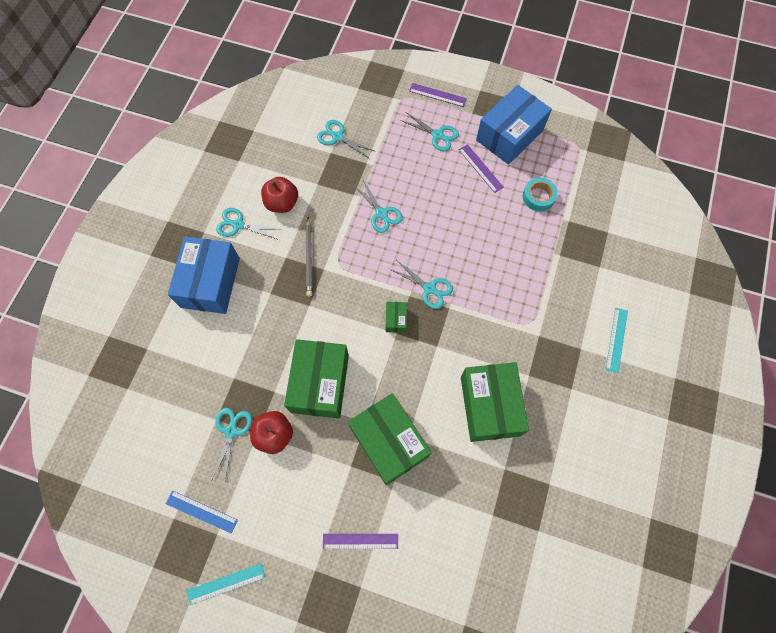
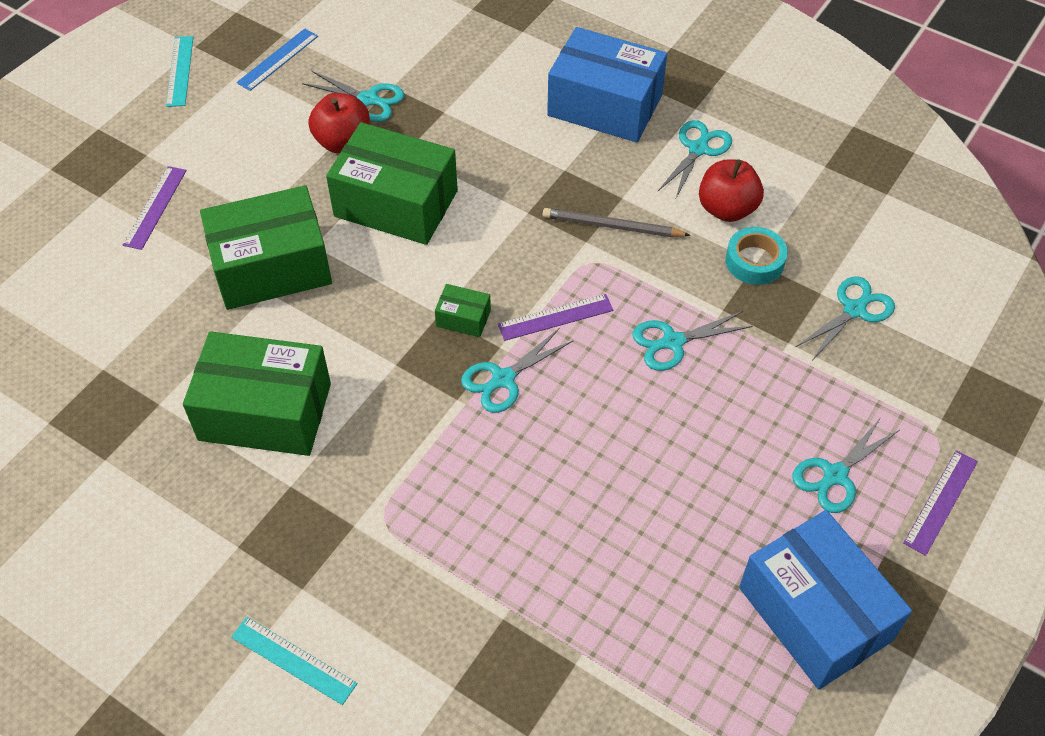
camera: 105 degrees right, 15 degrees down
(480, 168) = (739, 532): purple ruler -> purple ruler (555, 317)
(538, 197) = (646, 622): turquoise tape -> turquoise tape (754, 261)

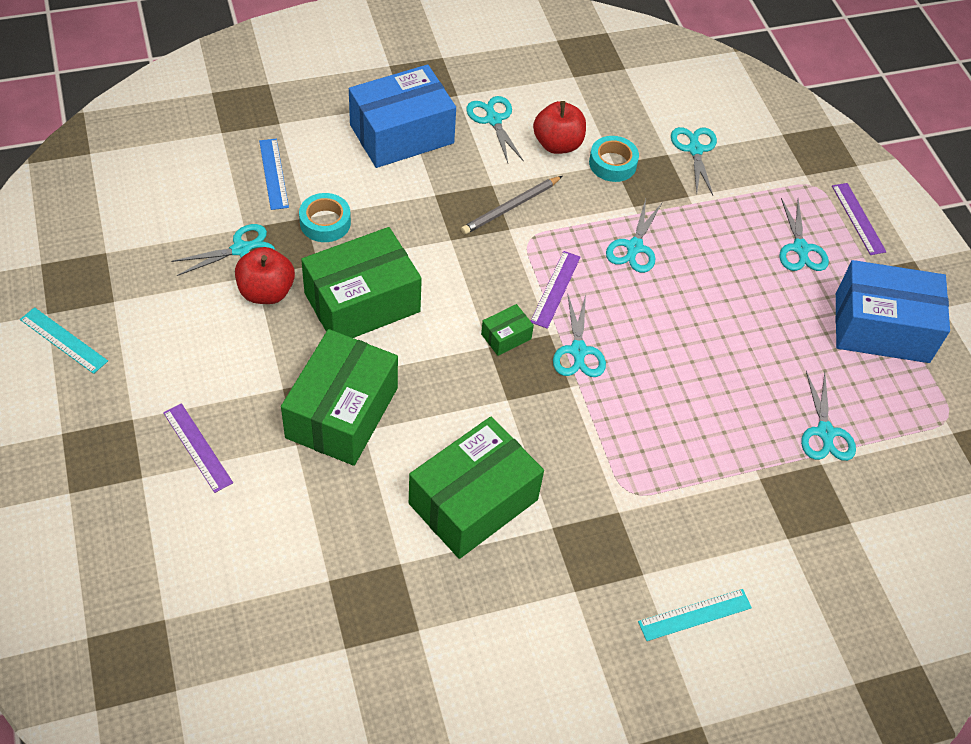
camera: 55 degrees left, 0 degrees up
(278, 59) = (130, 273): blue ruler -> blue ruler (273, 174)
(452, 126) = (325, 222): none -> turquoise tape
(618, 643) = (825, 432): none -> turquoise scissors

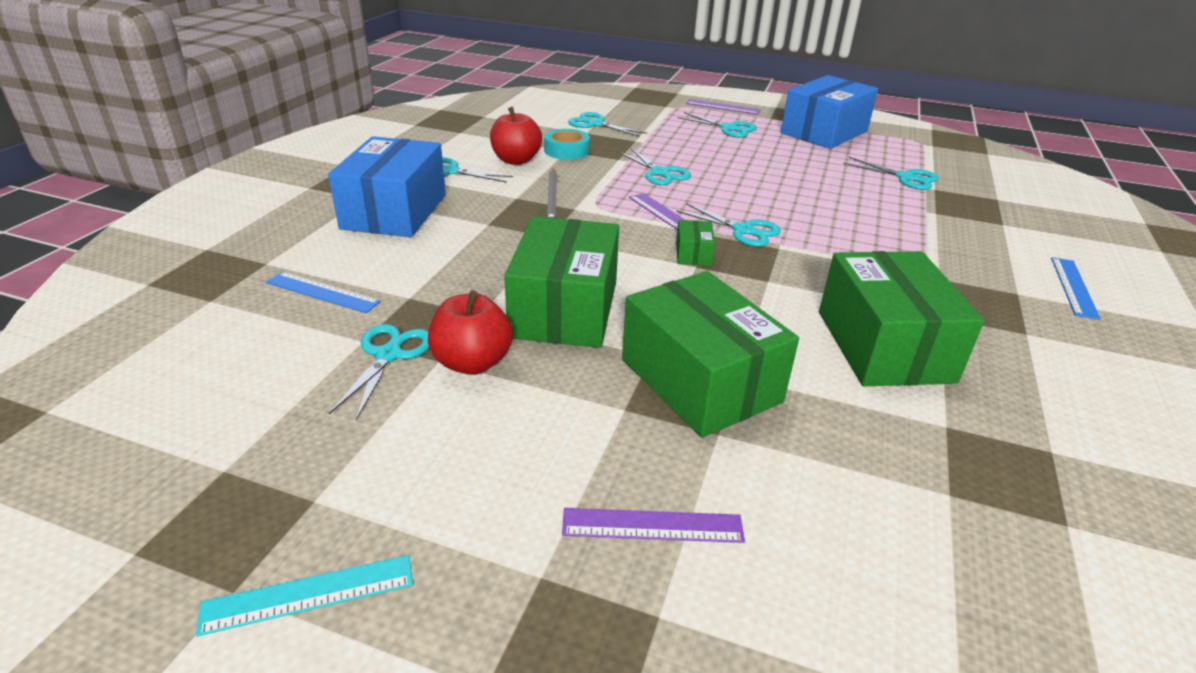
camera: 50 degrees left, 20 degrees down
(325, 222) = (433, 289): turquoise tape -> none
(695, 615) = (1073, 287): turquoise ruler -> blue ruler

